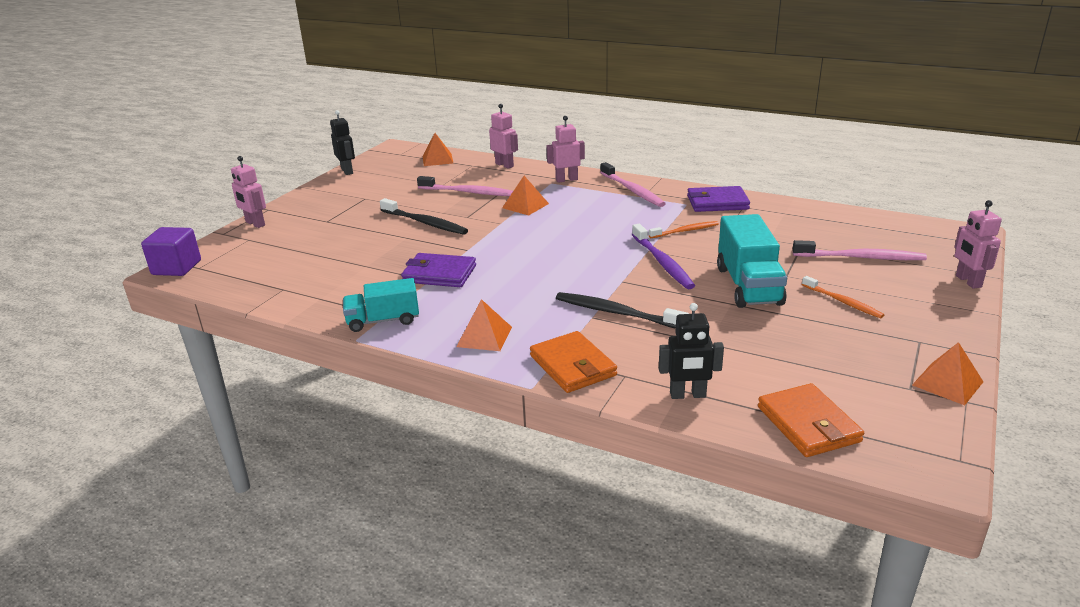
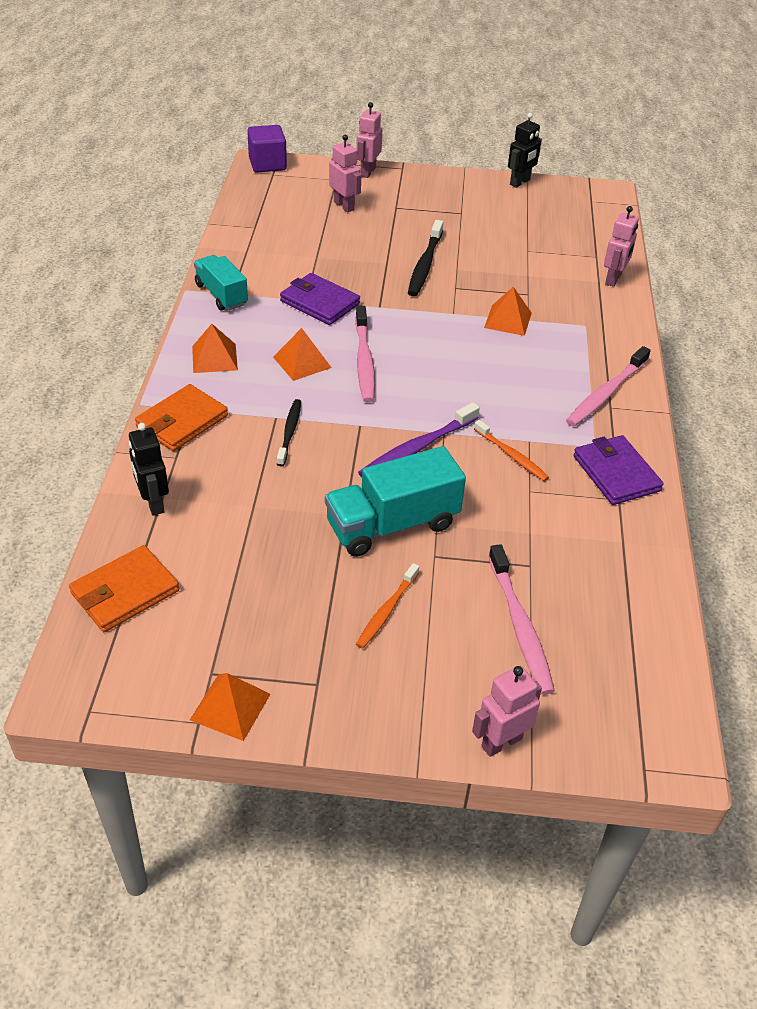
camera: 65 degrees right, 15 degrees up
(437, 159) = (594, 229): orange pyramid -> orange pyramid (302, 362)
(439, 274) = (319, 302): purple wallet -> purple wallet turned 45 degrees counterclockwise
(469, 192) = (518, 273): pink toothbrush -> pink toothbrush (364, 361)
(566, 180) = (602, 335): pink robot -> pink robot (344, 206)
(616, 312) = (289, 432): black toothbrush -> black toothbrush, size x0.65

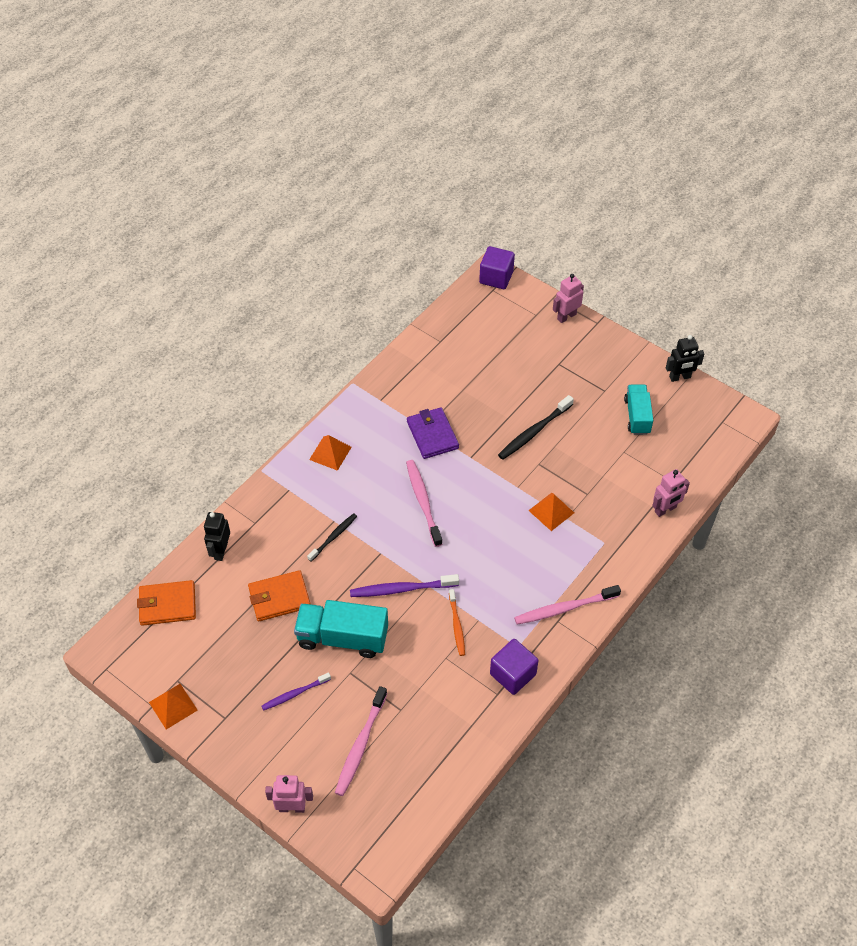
camera: 35 degrees right, 10 degrees up
(182, 421) = (276, 496): orange wallet -> orange wallet (279, 598)
(221, 295) = (372, 398): turquoise truck -> turquoise truck (637, 416)
(302, 362) = (382, 483): orange pyramid -> none
(344, 206) = (520, 346): pink robot -> none
(364, 361) = (423, 501): pink toothbrush -> pink toothbrush turned 135 degrees clockwise
(386, 611) = (294, 694): orange toothbrush -> purple toothbrush
(616, 473) = (513, 674): purple wallet -> purple cube

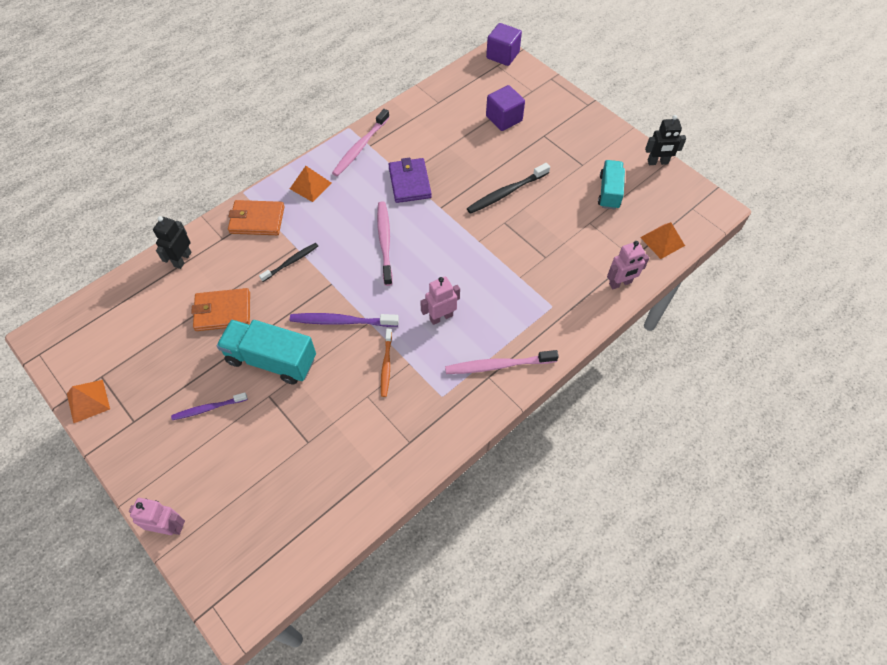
camera: 10 degrees right, 5 degrees up
(167, 605) = (117, 302): orange wallet -> orange wallet (257, 220)
(360, 746) = (257, 473): pink toothbrush -> pink toothbrush (360, 147)
(513, 674) = (430, 424): purple cube -> purple cube (504, 119)
(551, 511) = (506, 268): orange pyramid -> orange pyramid (662, 241)
(566, 316) = (560, 95): pink robot -> pink robot (441, 317)

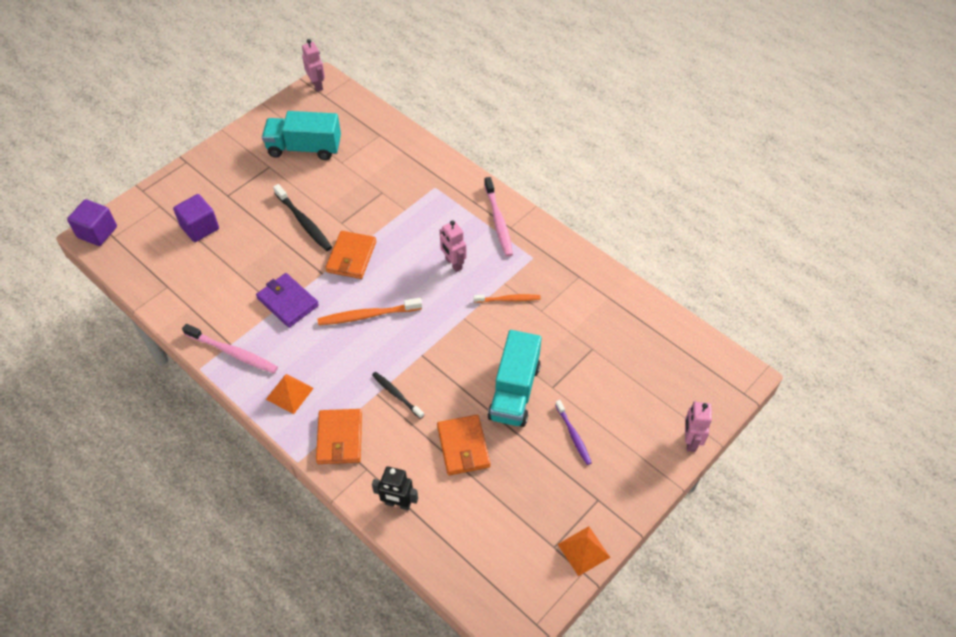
camera: 95 degrees left, 5 degrees down
(341, 321) = (465, 340): purple toothbrush -> none
(385, 241) = (367, 315): pink toothbrush -> orange toothbrush
(409, 182) = (288, 302): purple wallet -> purple wallet turned 60 degrees clockwise
(458, 230) = (351, 257): none -> orange wallet
(609, 192) = (304, 148): turquoise truck -> turquoise truck, size x1.52
(620, 283) = (408, 143): pink robot -> pink robot (317, 85)
(657, 162) = (269, 114): black robot -> none
(662, 241) = (361, 116): orange pyramid -> none

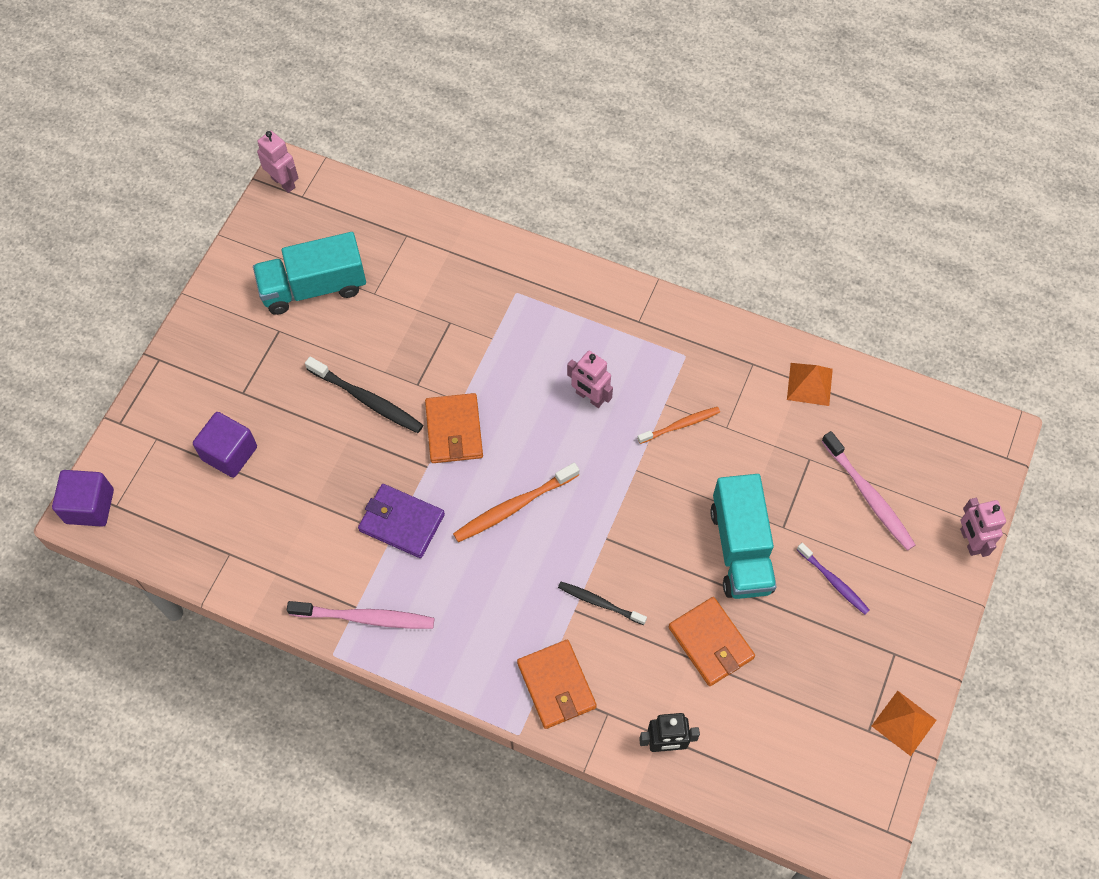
camera: 20 degrees left, 10 degrees up
(289, 393) = (465, 648): orange pyramid -> orange pyramid (809, 384)
(498, 222) = (620, 318): pink toothbrush -> pink toothbrush (869, 496)

